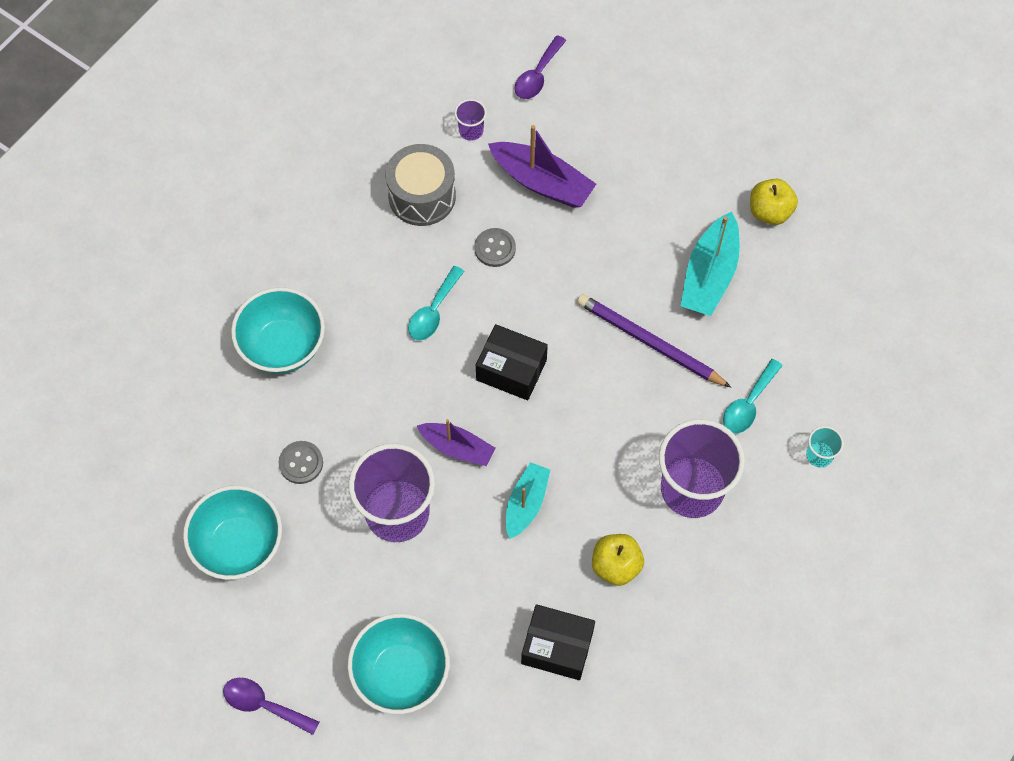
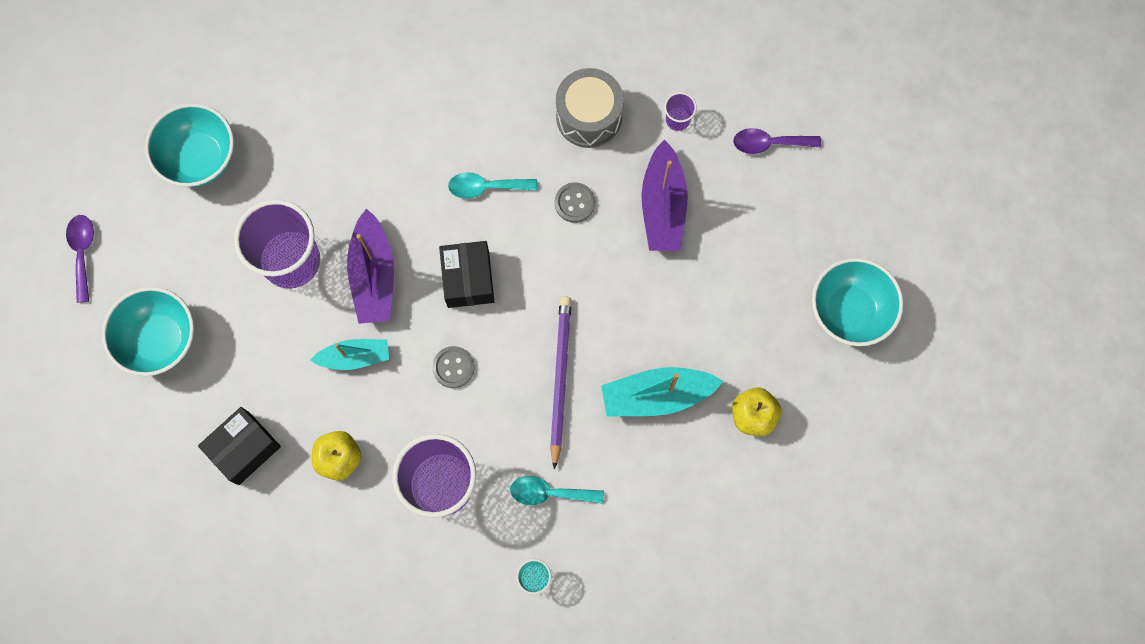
camera: 60 degrees right, 10 degrees up
(283, 346) = (386, 90): turquoise bowl -> turquoise bowl (849, 311)
(301, 463) = (293, 163): grey button -> grey button (453, 367)
(457, 448) = (373, 275): purple boat -> purple boat, size x1.53
(557, 647) = (244, 449): black box -> black box turned 60 degrees clockwise

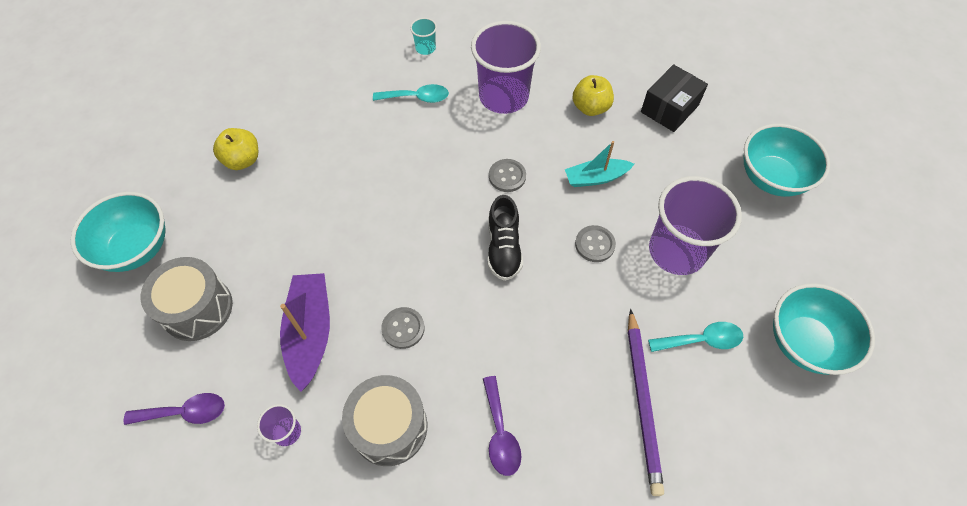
camera: 175 degrees right, 15 degrees down
(83, 253) = (876, 243): purple spoon -> purple spoon (500, 433)
(373, 275) = (594, 244): purple boat -> grey button
(468, 279) = (503, 248): black box -> black shoe
(486, 187) = (497, 337): turquoise spoon -> turquoise spoon (701, 340)
(560, 378) = (412, 175): purple pencil -> purple pencil (643, 402)
(656, 395) = (326, 168): turquoise boat -> none
(775, 240) = (197, 308): none -> grey drum

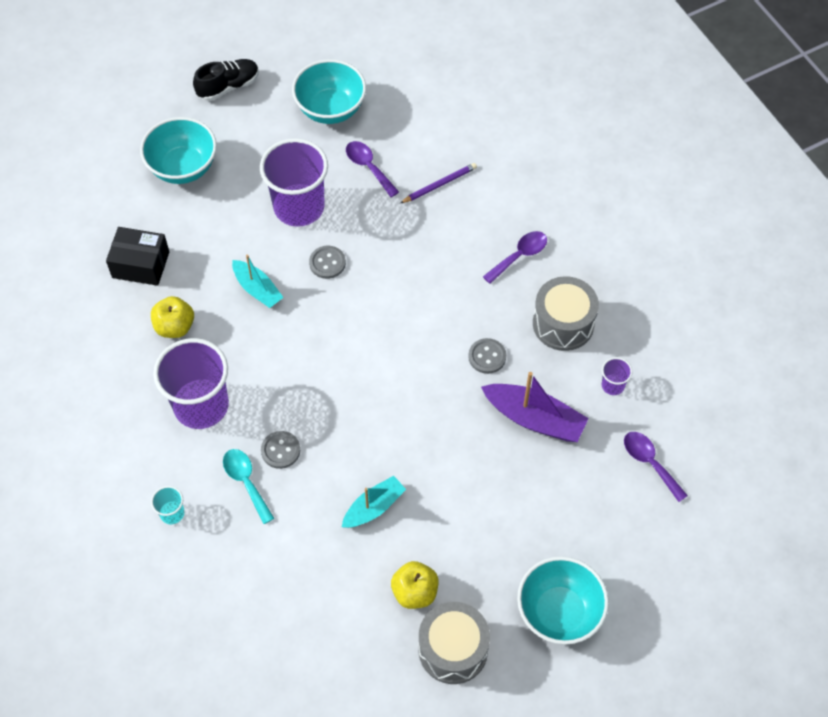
camera: 120 degrees left, 0 degrees up
(197, 308) = (573, 517): grey drum -> grey drum (453, 649)
(310, 333) = (534, 419): purple boat -> purple boat turned 120 degrees counterclockwise
(330, 166) = (374, 507): none -> turquoise boat
(503, 248) = (371, 324): black shoe -> black shoe (228, 86)
(507, 176) = (296, 356): grey button -> grey button (280, 450)
(643, 402) = (439, 184): purple pencil -> purple pencil, size x0.61
(701, 340) = (368, 167): turquoise spoon -> purple spoon

